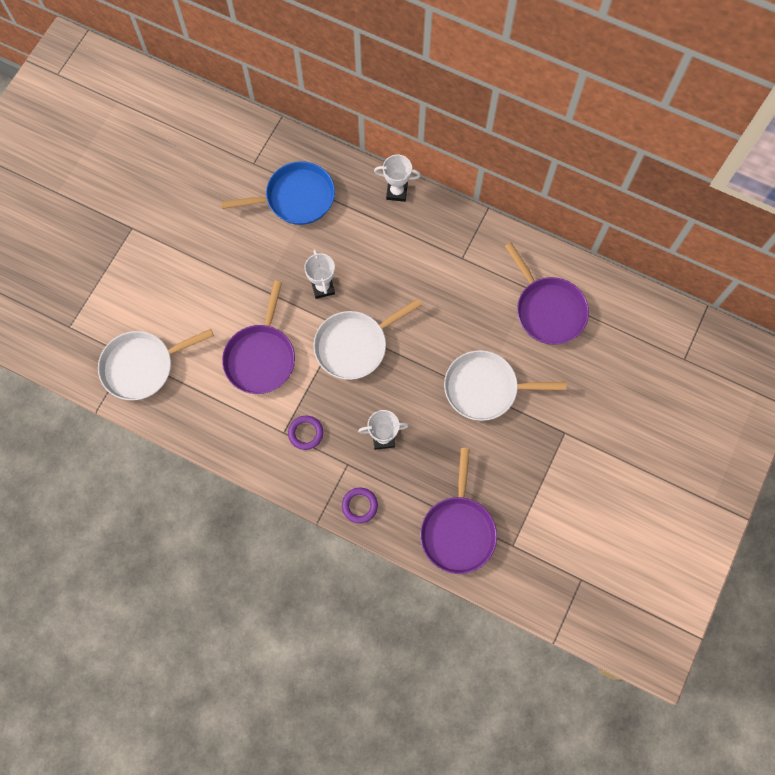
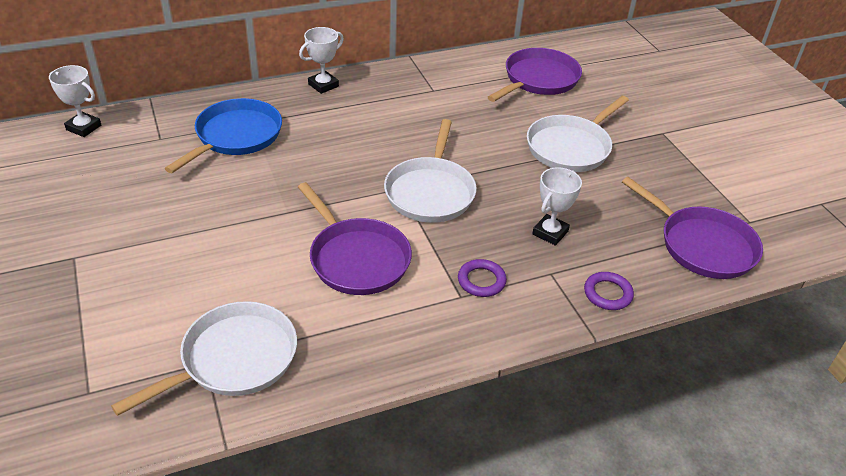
camera: 50 degrees left, 30 degrees down
(142, 366) = (233, 359): white pan -> white pan turned 150 degrees counterclockwise
(323, 287) = (345, 175): white trophy -> white trophy (83, 127)
(548, 310) = (538, 79): purple pan -> purple pan turned 60 degrees counterclockwise

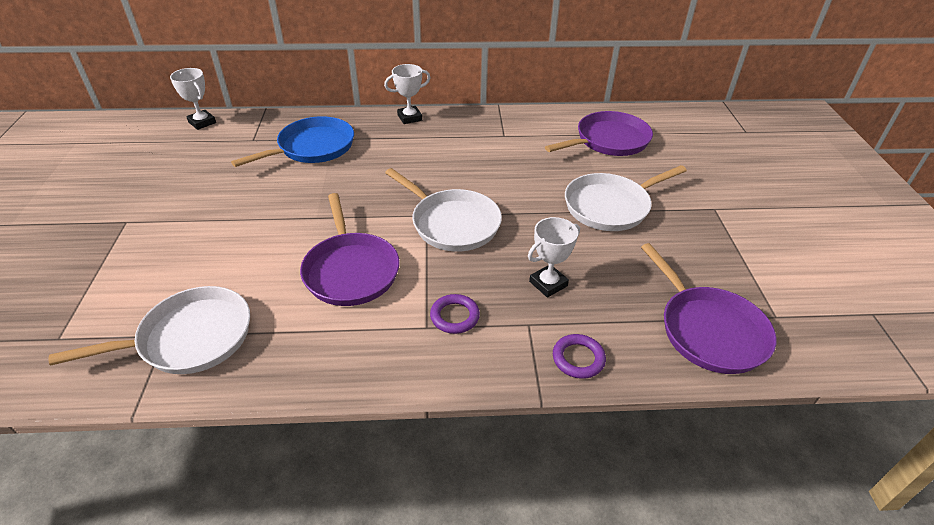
camera: 20 degrees right, 0 degrees up
(430, 192) = (452, 223): white pan -> white pan turned 75 degrees counterclockwise

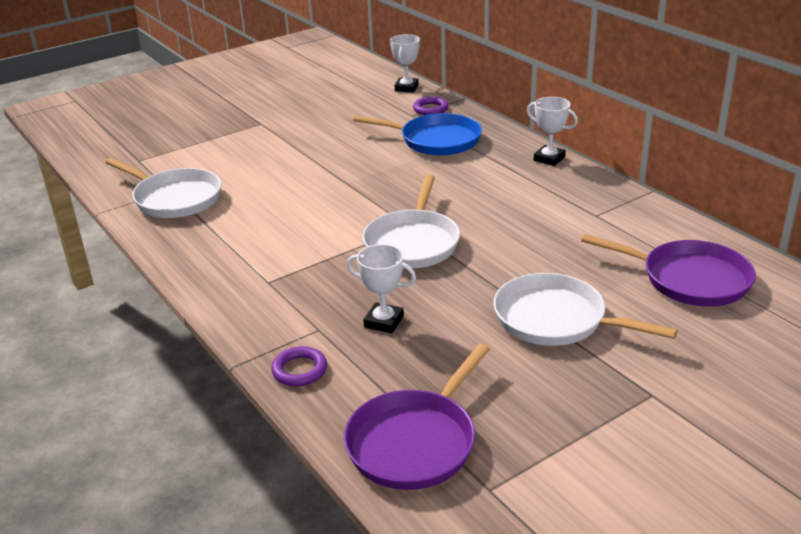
camera: 60 degrees right, 10 degrees down
(350, 270) = (300, 223): purple pan -> none
(454, 316) = (293, 290): purple ring -> purple ring (430, 109)

